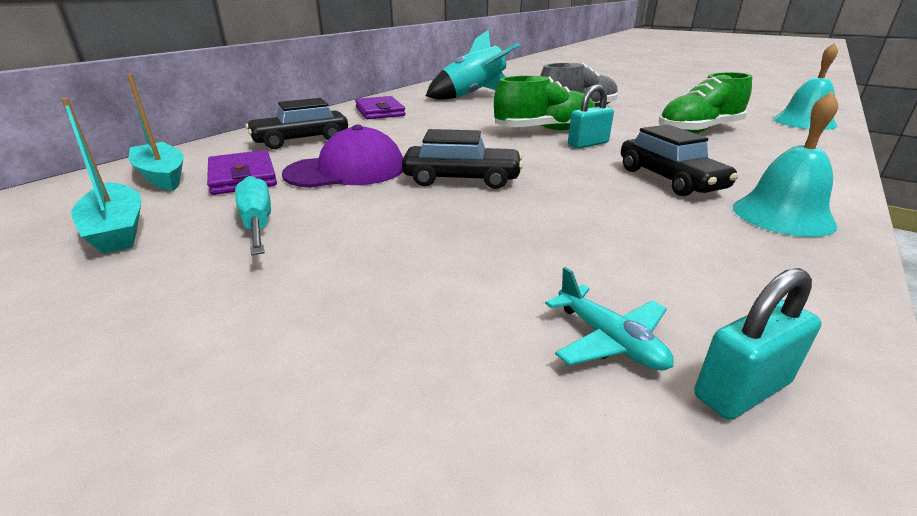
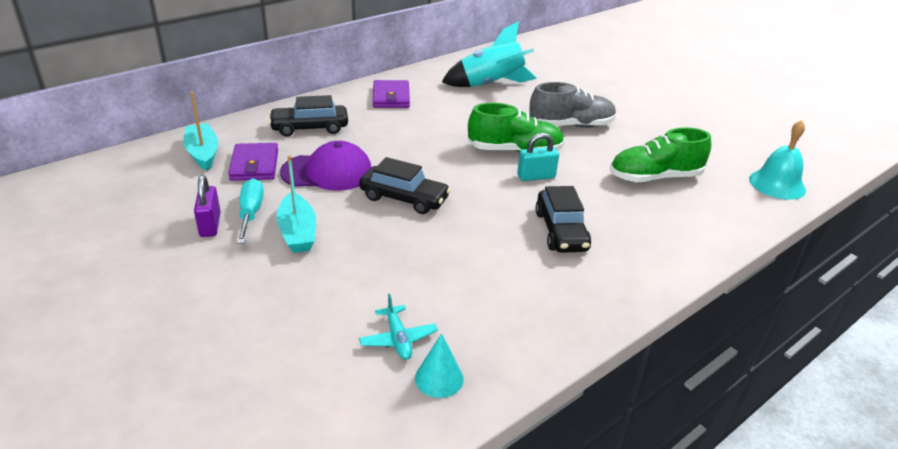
camera: 15 degrees right, 5 degrees up
(117, 230) = (170, 201): turquoise boat -> turquoise boat (297, 232)
(194, 246) = (210, 225): none -> purple padlock
(742, 389) = (439, 378): turquoise padlock -> turquoise cone
(782, 215) = (605, 283): turquoise bell -> none

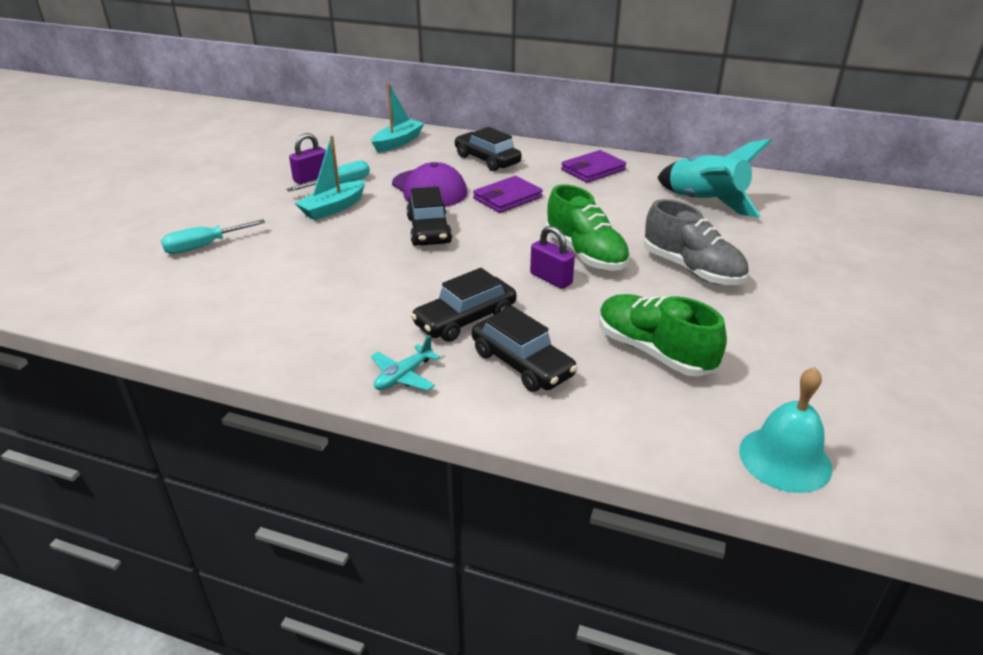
camera: 60 degrees right, 0 degrees up
(254, 165) = (404, 162): purple wallet -> purple wallet (507, 198)
(279, 338) = (204, 246): none -> turquoise screwdriver
(398, 339) = (234, 289): turquoise plane -> turquoise plane (403, 376)
(439, 378) = (199, 320): turquoise cone -> none
(536, 176) = (551, 279): turquoise padlock -> purple padlock
(635, 229) = (522, 364): none -> black car

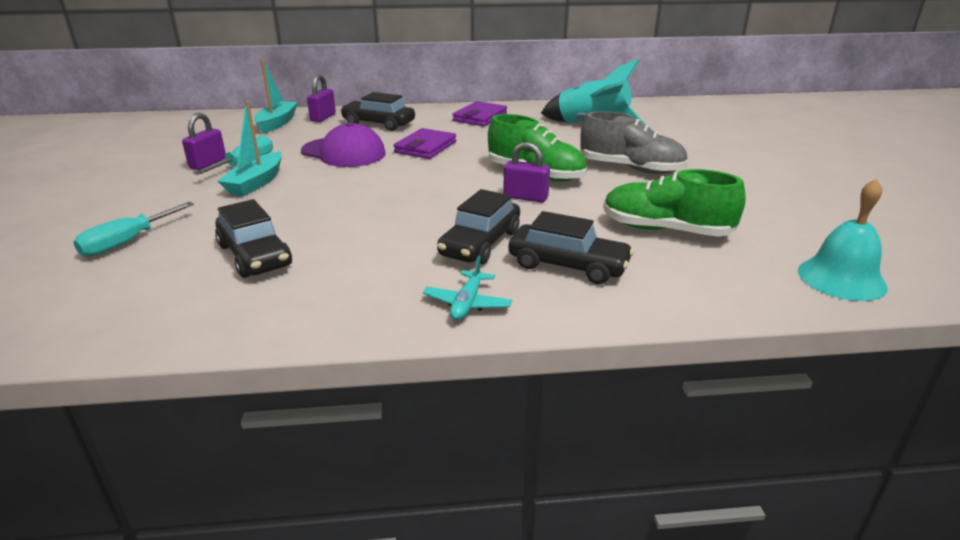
camera: 25 degrees left, 5 degrees down
(429, 230) = (374, 183): black car -> black car (255, 255)
(443, 142) = (323, 117): none -> purple padlock

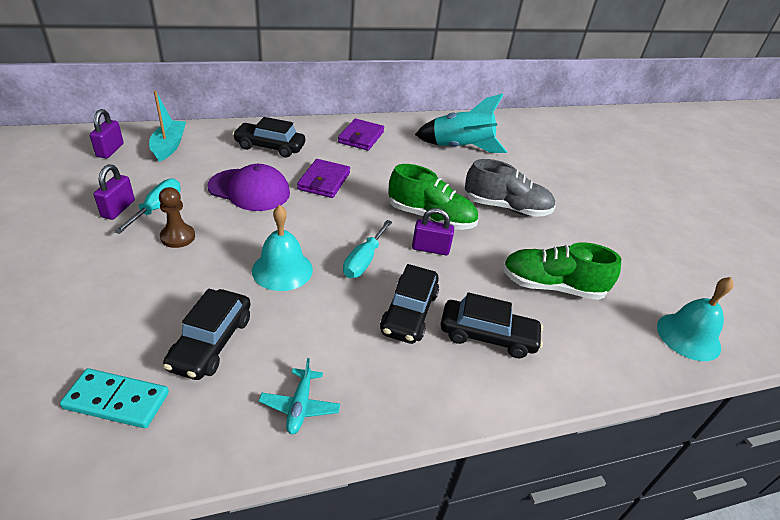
camera: 15 degrees left, 10 degrees up
(127, 242) = (75, 331): turquoise screwdriver -> turquoise screwdriver (364, 260)
(142, 291) = (117, 401): none -> turquoise domino
(255, 255) = (211, 342): black car -> black car turned 60 degrees clockwise
(256, 183) = (178, 237): turquoise boat -> brown pawn
(323, 117) = (213, 137): purple padlock -> purple padlock (110, 150)
(352, 208) = (282, 270): none -> turquoise bell
(467, 303) = (419, 391): turquoise plane -> turquoise plane (300, 406)

